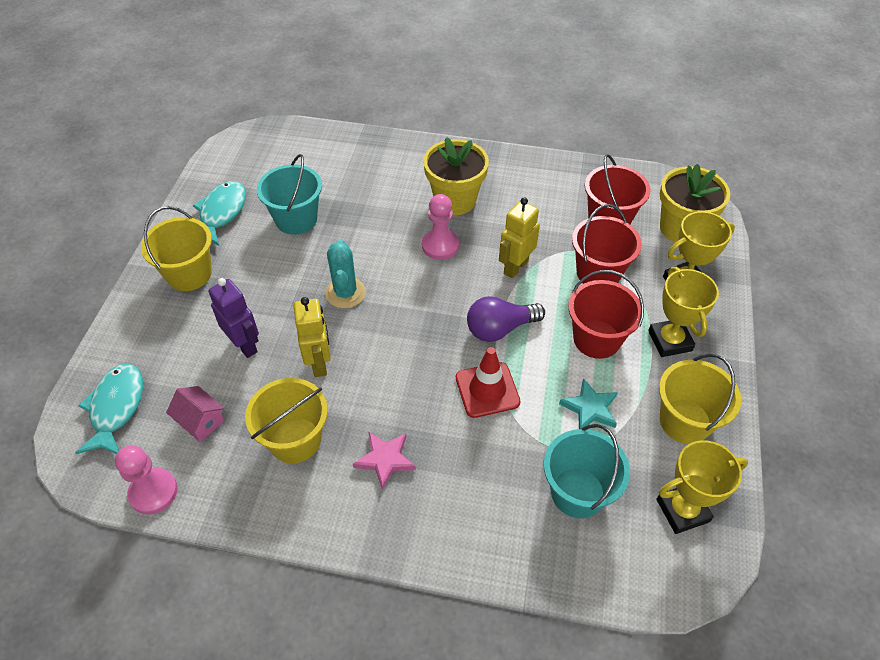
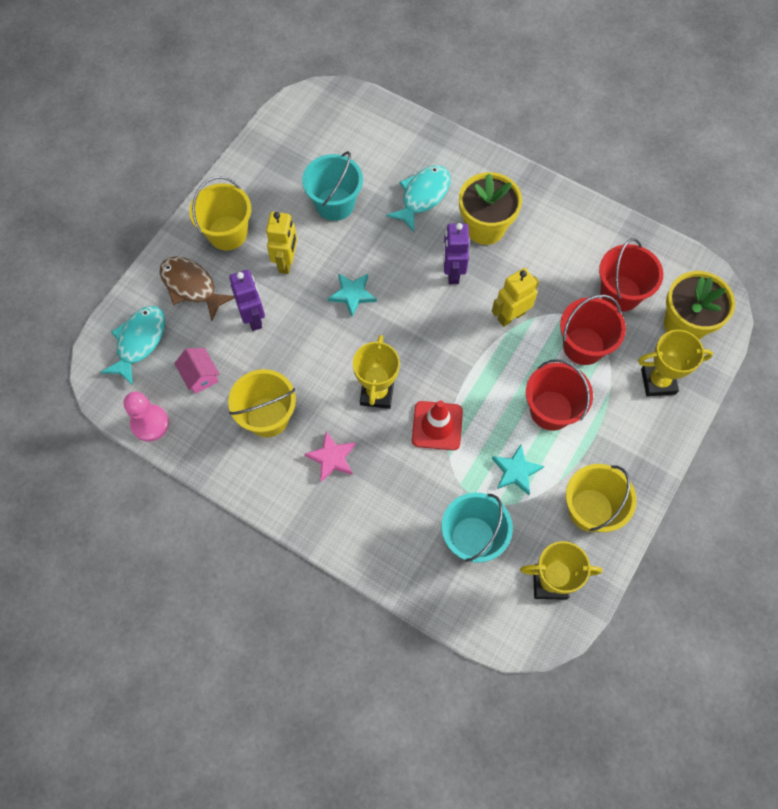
camera: 20 degrees right, 15 degrees up
(163, 334) = (191, 286): none -> brown fish
(221, 213) = (272, 177): turquoise fish -> turquoise fish (423, 196)
(319, 363) = (308, 355): yellow robot -> yellow robot (286, 262)
(345, 293) = (352, 294): turquoise cactus -> turquoise star
(440, 246) = (452, 272): pink pawn -> purple robot
(500, 329) = (471, 373): purple light bulb -> none
(670, 341) = (615, 433): yellow trophy -> yellow trophy (377, 393)

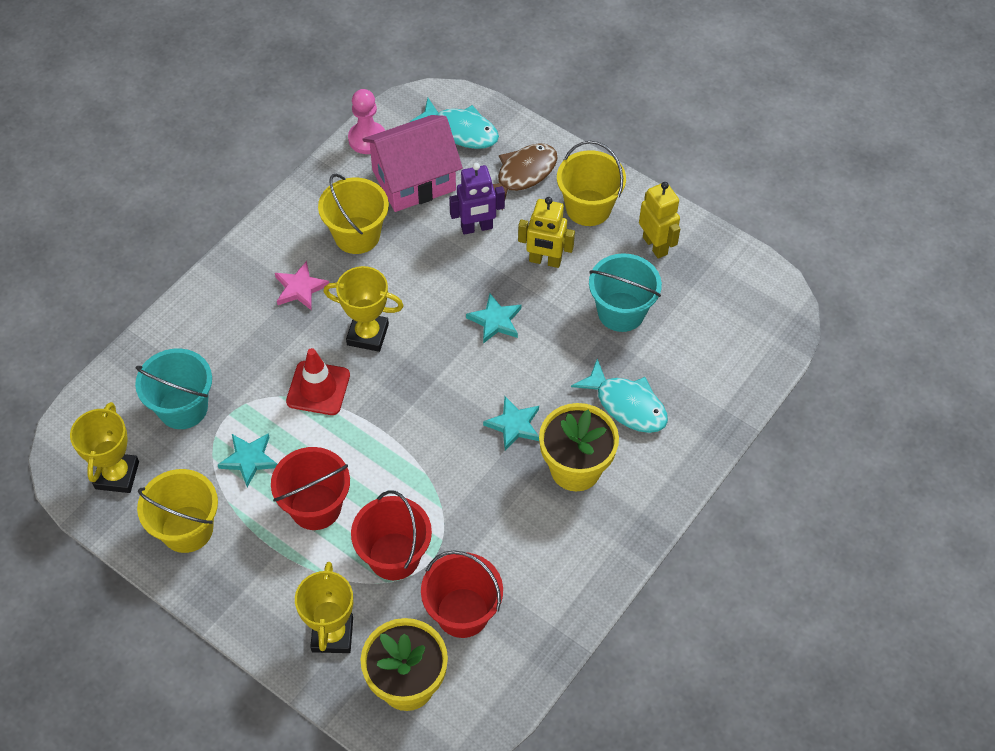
camera: 95 degrees right, 10 degrees down
(200, 376) = (414, 180): pink house -> pink house, size x2.12
(452, 272) = (514, 425): purple robot -> turquoise star
(511, 316) = (446, 481): yellow robot -> yellow robot (655, 245)

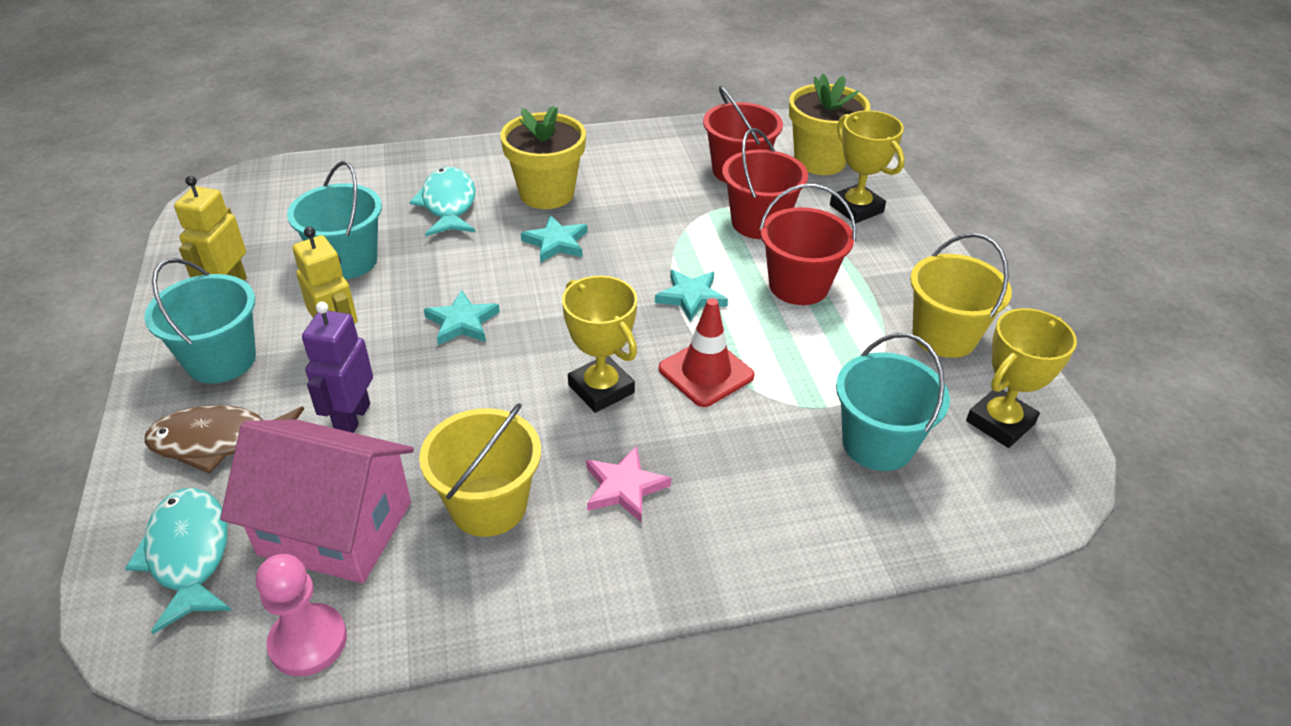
camera: 140 degrees left, 15 degrees down
(249, 459) = (835, 355): turquoise star -> turquoise star (691, 297)
(332, 634) = (856, 208): yellow trophy -> yellow trophy turned 75 degrees counterclockwise
(477, 228) = (352, 418): purple robot -> purple robot turned 105 degrees counterclockwise
(588, 208) = (221, 360): yellow bucket -> turquoise bucket

